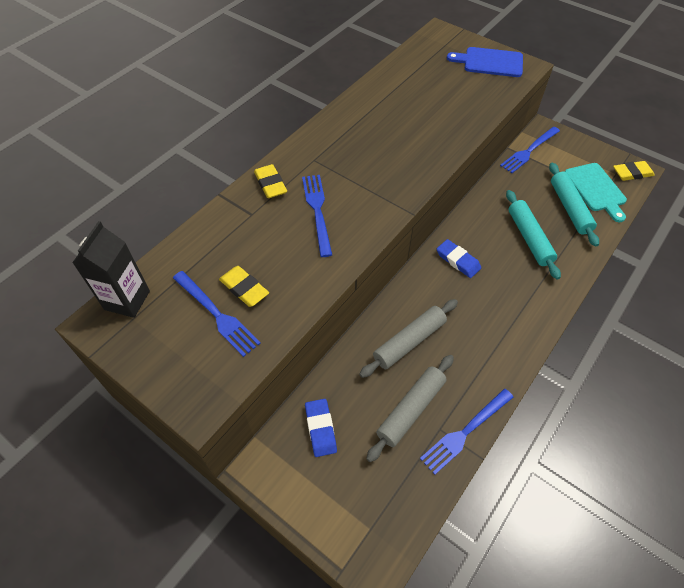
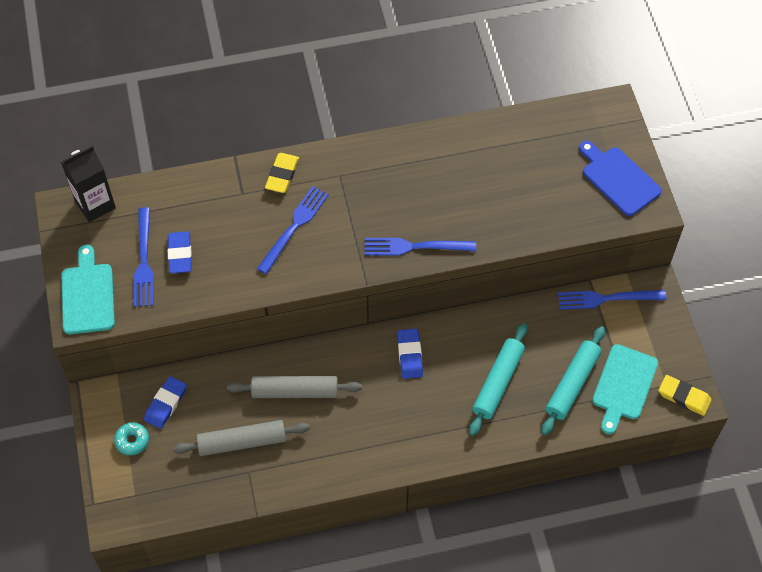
camera: 40 degrees right, 5 degrees up
(190, 378) = (88, 295): none -> turquoise cutting board
(244, 288) = (180, 254): yellow eraser -> blue eraser
(322, 483) = (132, 441): none -> turquoise donut
(464, 433) = (263, 489): blue fork -> blue fork (414, 247)

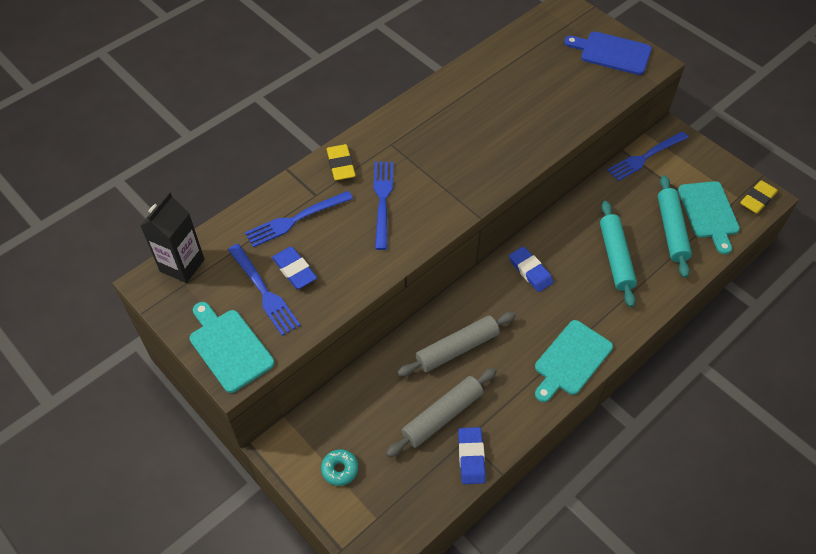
camera: 30 degrees left, 5 degrees down
(166, 404) = (349, 419): blue eraser -> blue eraser (471, 457)
(385, 453) = (571, 360): none -> turquoise cutting board
(414, 247) = (496, 170): blue fork -> blue fork (295, 220)
(684, 397) = (757, 199): yellow eraser -> yellow eraser turned 45 degrees counterclockwise

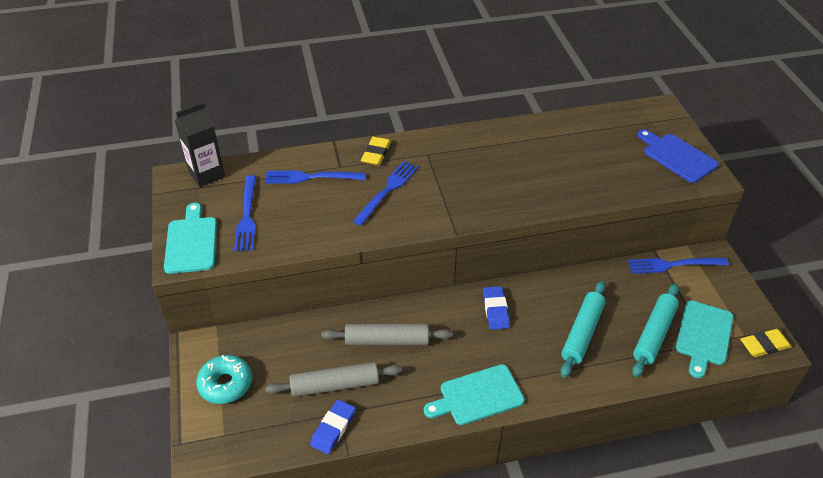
camera: 30 degrees right, 10 degrees down
(294, 270) = (281, 211): blue eraser -> none
(340, 469) = (225, 384): turquoise donut -> turquoise donut, size x1.59

